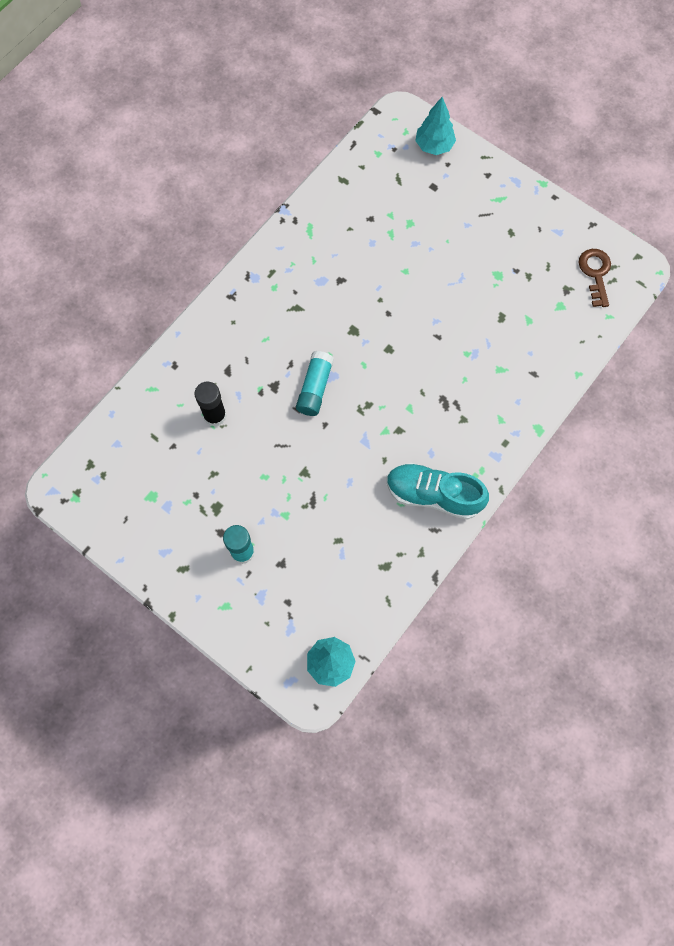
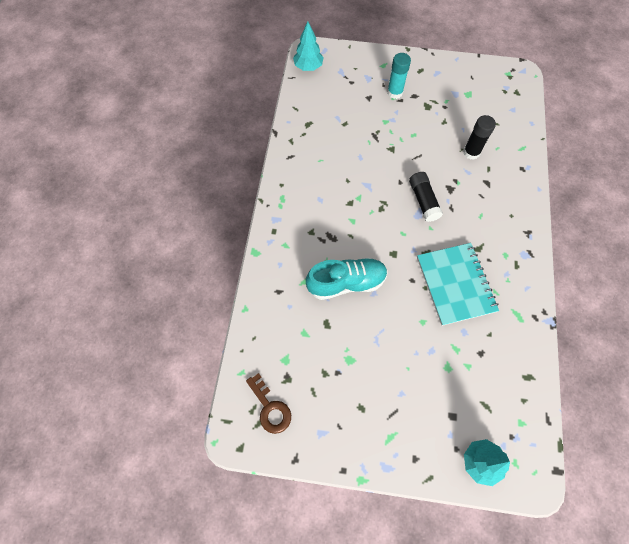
camera: 150 degrees right, 5 degrees down
(315, 388) = (423, 201): turquoise glue stick -> black glue stick
(347, 286) = (455, 284): none -> turquoise notebook
(433, 495) = (303, 175): turquoise shoe -> turquoise shoe (346, 283)

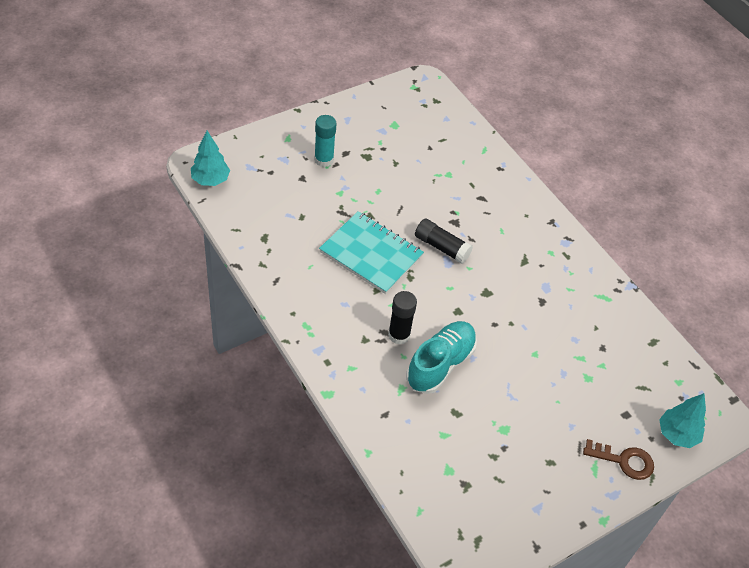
camera: 45 degrees left, 15 degrees down
(270, 408) = (475, 521): brown key -> brown key (624, 461)
(455, 284) = (533, 304): turquoise notebook -> turquoise notebook (371, 254)
(471, 152) = (444, 178): black glue stick -> black glue stick (399, 335)

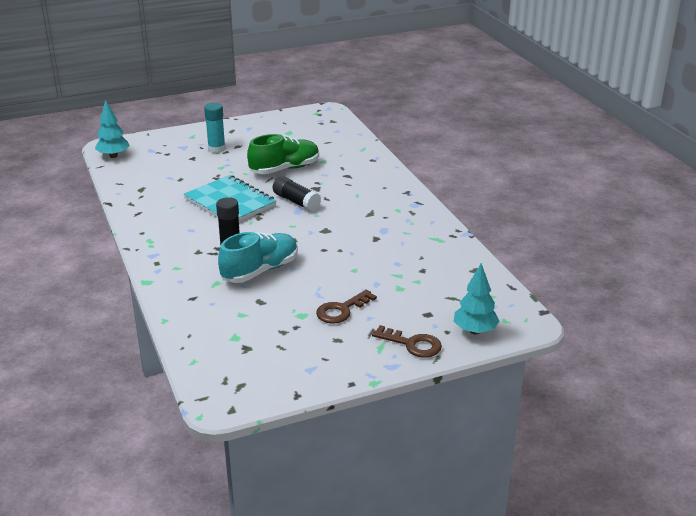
camera: 15 degrees right, 20 degrees down
(411, 191) = (285, 169): none -> green shoe
(541, 418) = (341, 310): none -> brown key

